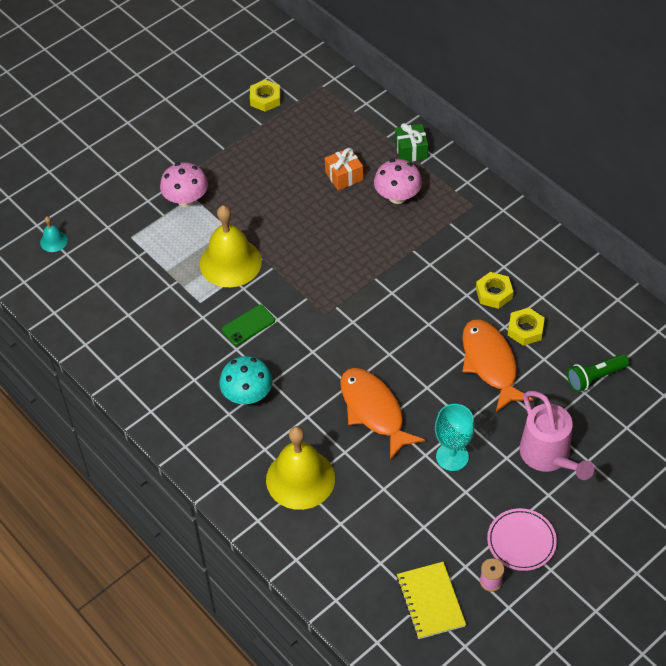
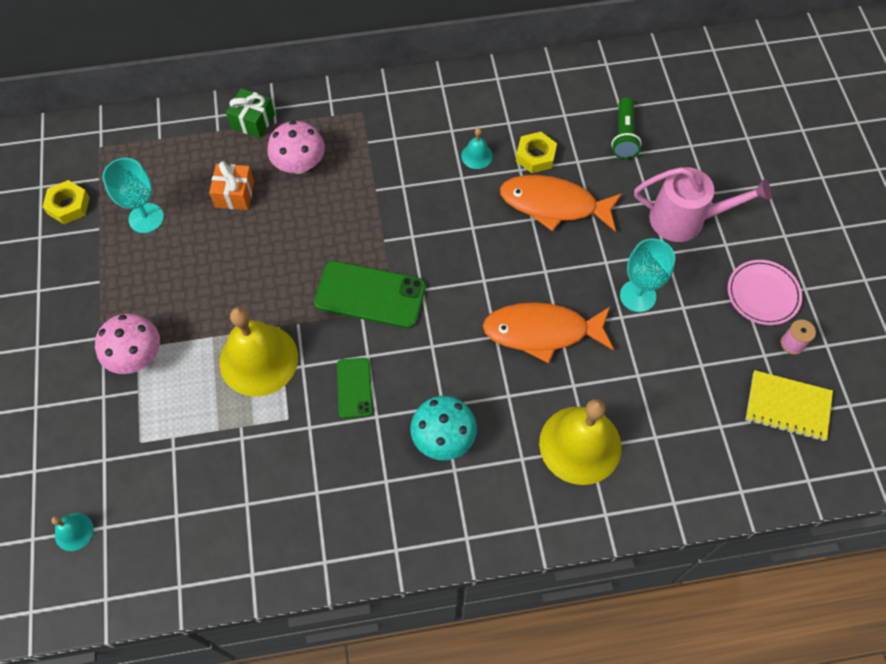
camera: 60 degrees left, 10 degrees up
(287, 142) = (146, 218): none -> turquoise goblet
(325, 294) = (370, 295): none -> green phone
(494, 293) = (476, 156): yellow nut -> turquoise bell

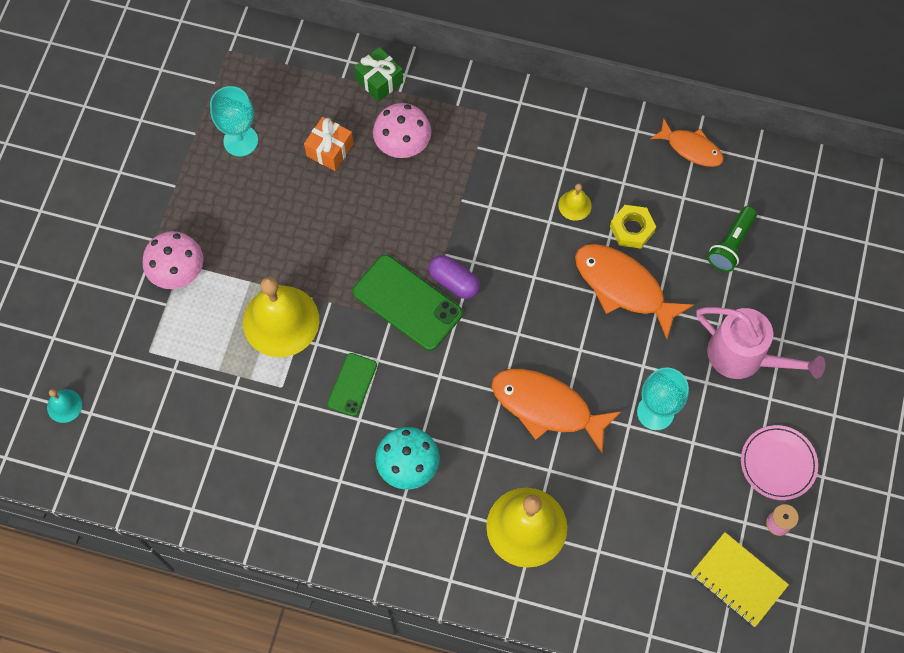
camera: 25 degrees right, 5 degrees up
(68, 205) = (178, 99): yellow nut -> none
(403, 260) = (454, 282): none -> purple capsule
(476, 156) = (575, 205): turquoise bell -> yellow bell
(549, 75) = (691, 148): none -> orange fish

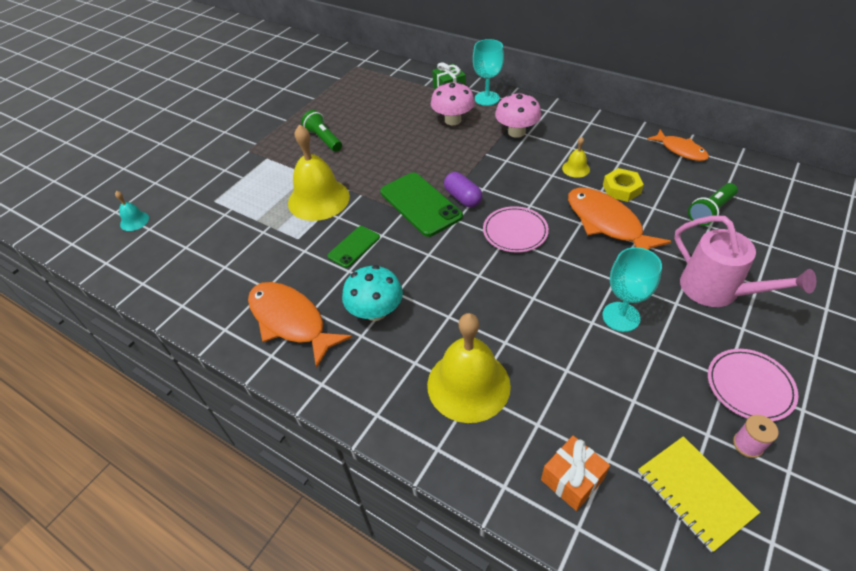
camera: 20 degrees right, 20 degrees down
(178, 271) = (261, 161): pink mushroom -> pink mushroom (516, 132)
(240, 141) = (341, 105): turquoise goblet -> turquoise goblet (487, 98)
(243, 214) = (324, 139): none -> green flashlight
(330, 150) = (399, 116): orange gift -> orange gift (572, 479)
(526, 321) = (515, 231): none -> pink plate
(547, 407) = (516, 293): orange fish -> orange fish (291, 321)

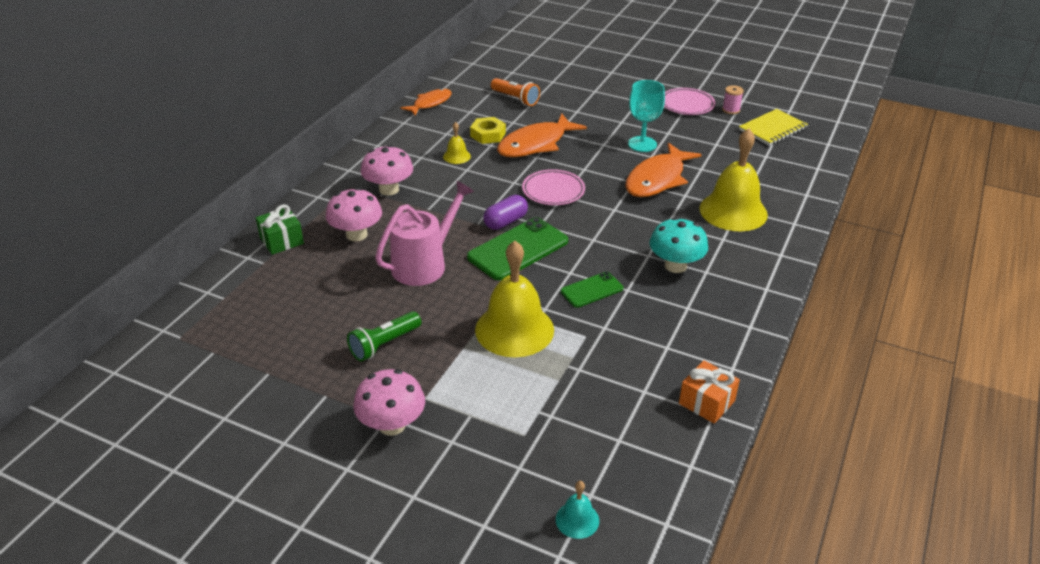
camera: 100 degrees left, 10 degrees down
(249, 146) = (392, 425): none -> pink mushroom
(291, 321) = (705, 320): orange fish -> orange fish (657, 179)
(354, 247) = (592, 290): green phone -> green phone turned 60 degrees counterclockwise
(487, 98) = (312, 210): turquoise goblet -> none
(572, 479) = (787, 169): orange gift -> orange gift (706, 402)
(710, 211) = (515, 99): green flashlight -> orange flashlight
(717, 290) = (604, 105): pink watering can -> pink watering can (424, 264)

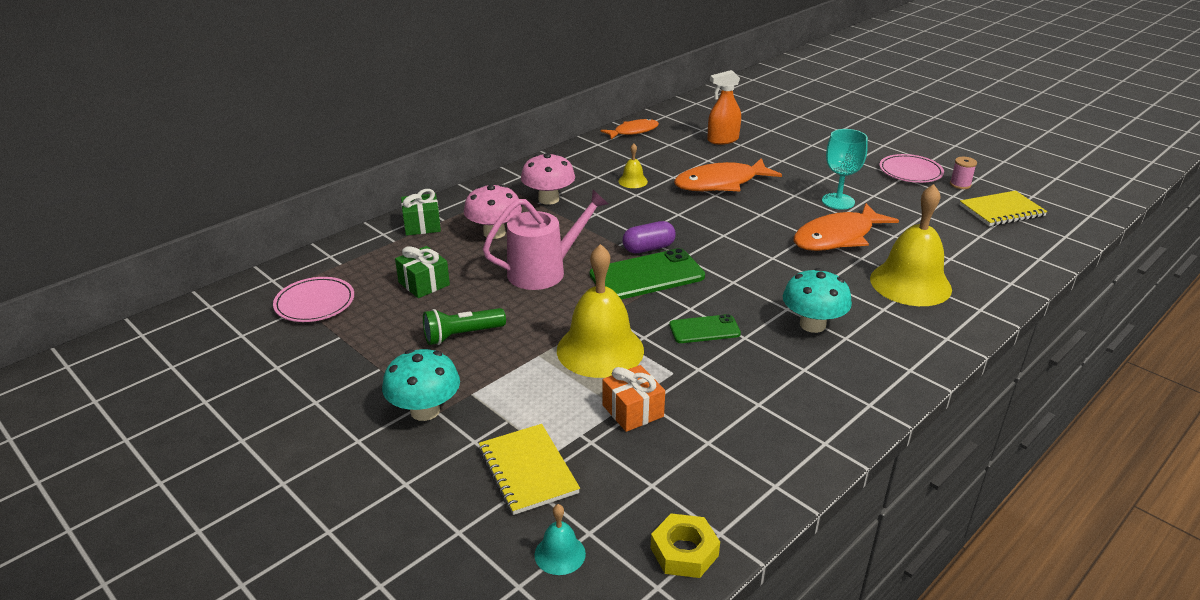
camera: 20 degrees right, 5 degrees down
(319, 301) = (424, 283): none -> green gift
(392, 425) = (425, 411): pink mushroom -> turquoise mushroom
(488, 135) = (675, 167): yellow nut -> yellow nut (684, 552)
(512, 456) = (527, 471): none -> yellow notebook
(515, 99) = (722, 140): orange flashlight -> orange spray bottle
(553, 190) = (715, 228): pink plate -> pink plate (315, 303)
(706, 402) = (774, 471): orange gift -> orange gift (632, 411)

